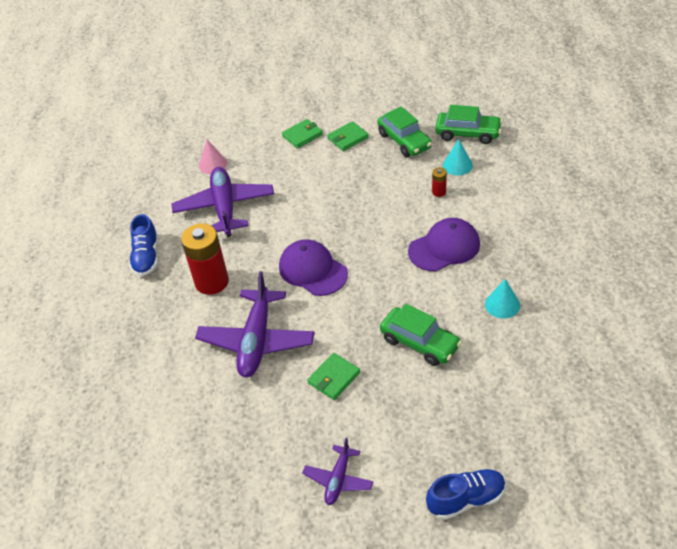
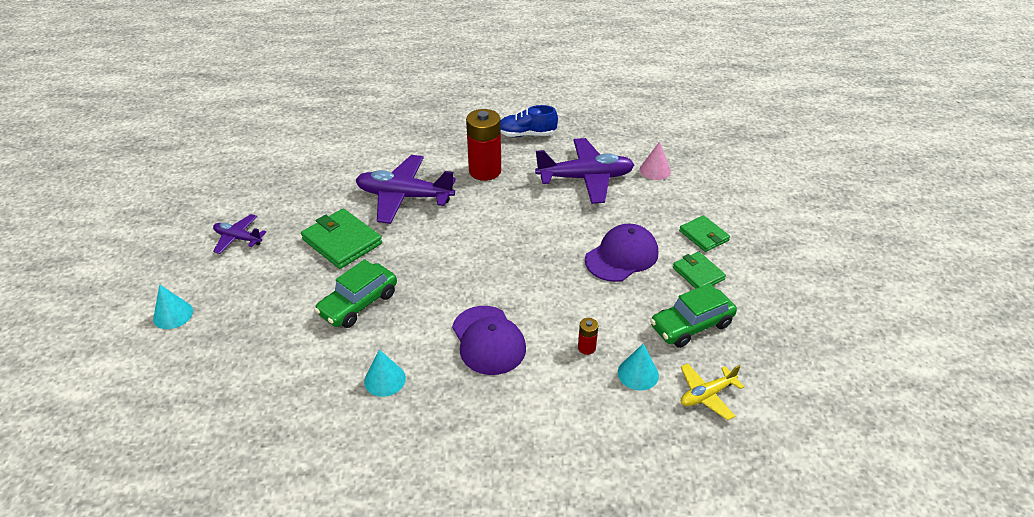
camera: 90 degrees right, 5 degrees down
(312, 270) = (481, 234): purple cap -> purple cap (622, 256)
(334, 378) = (342, 241): green wallet -> green wallet, size x1.62
(466, 499) = (173, 315): blue shoe -> turquoise cone
(467, 134) = (706, 395): green car -> yellow plane

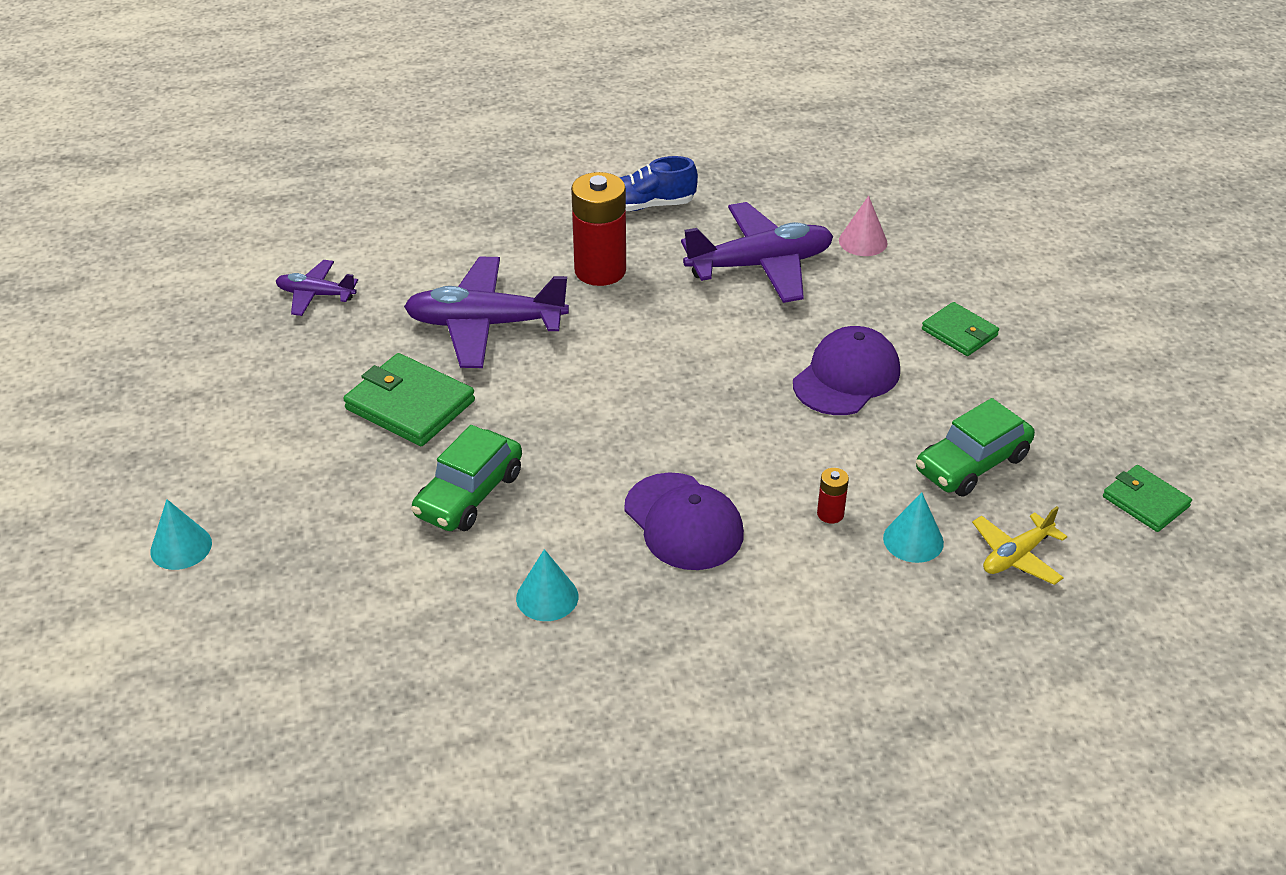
camera: 10 degrees left, 0 degrees up
(238, 238) = (239, 419): purple plane -> purple plane (315, 295)
(698, 273) = (964, 389): green wallet -> green wallet (1145, 501)

